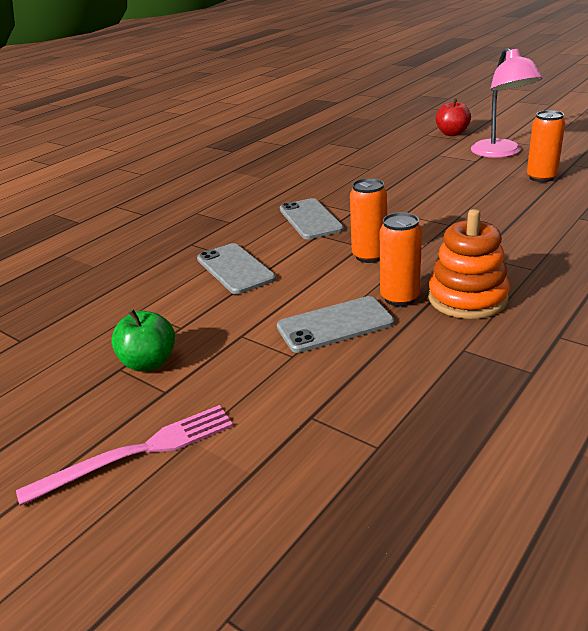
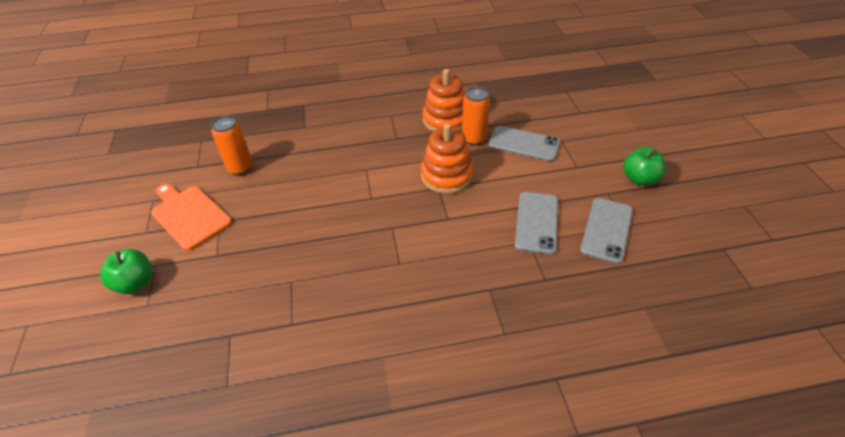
camera: 140 degrees left, 15 degrees up
(138, 452) = (665, 136): pink fork -> none
(310, 219) = (431, 241): grey phone -> grey phone (606, 230)
(369, 256) = (446, 176): orange can -> orange stacking toy
(452, 133) = (135, 283): red apple -> green apple
(500, 153) = (189, 215): pink lamp -> orange cutting board

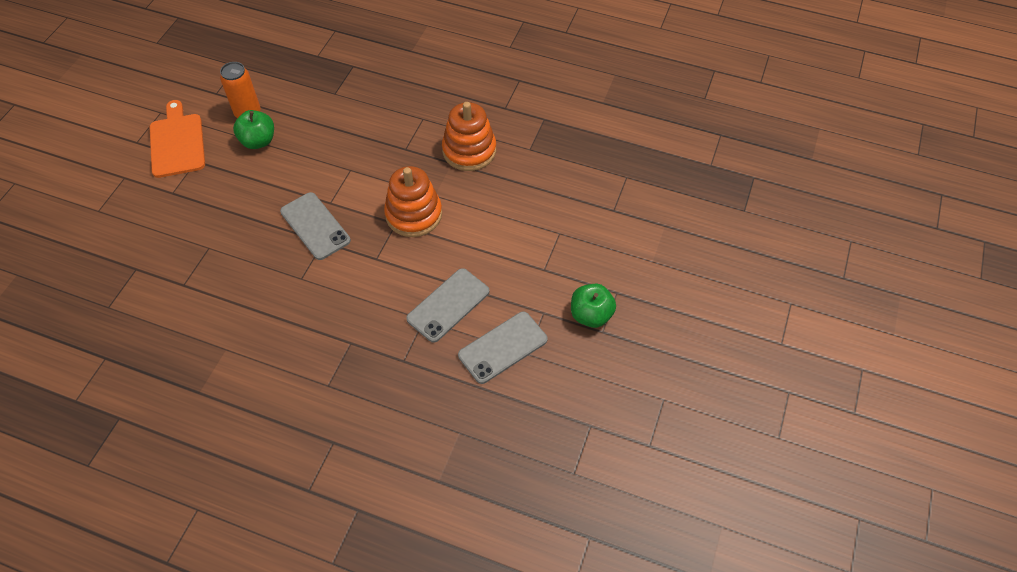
camera: 30 degrees right, 10 degrees up
(135, 283) = (101, 186): green apple -> green apple (258, 141)
(474, 139) = (476, 186): orange can -> none
(524, 144) = (518, 217): grey phone -> grey phone (315, 226)

